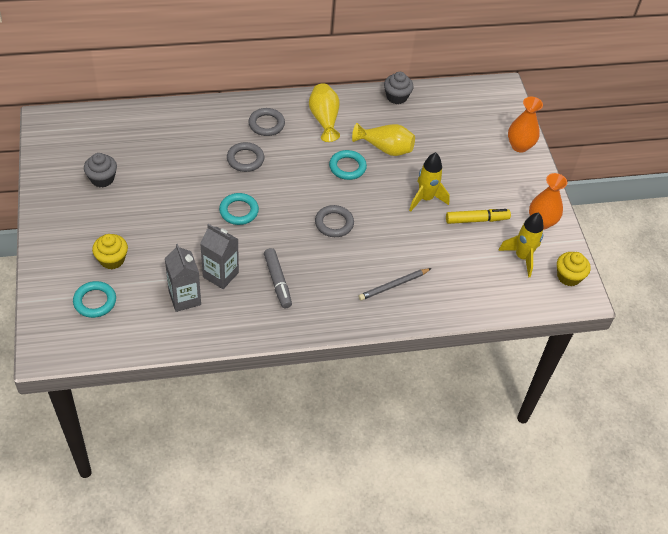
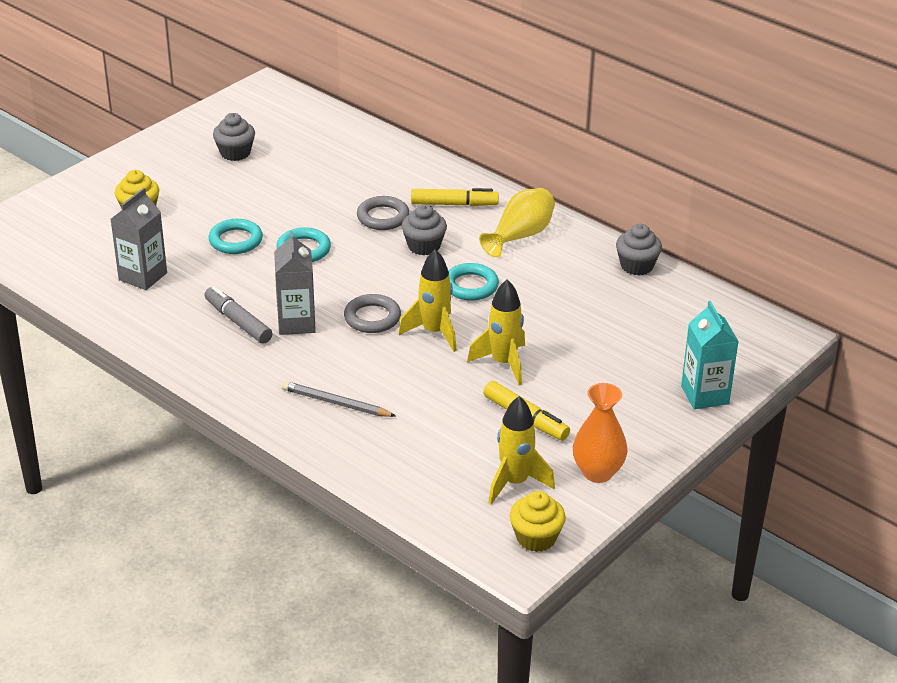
camera: 55 degrees right, 15 degrees down
(95, 301) = (75, 229): turquoise ring -> turquoise ring (235, 240)
(220, 275) = (201, 282): grey carton -> grey carton (296, 323)
(266, 124) = (454, 204): grey ring -> yellow marker
(277, 282) = (238, 322): grey marker -> grey marker turned 105 degrees clockwise
(291, 161) = (424, 246): none -> grey cupcake
(373, 207) = (434, 332): none -> yellow rocket
(385, 148) = (540, 297): yellow vase -> none
(519, 146) = (705, 395): orange vase -> turquoise carton

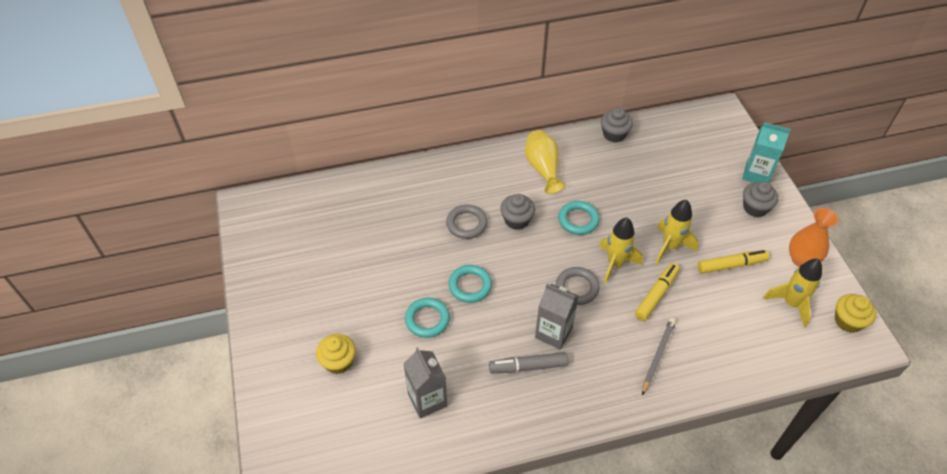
camera: 55 degrees left, 15 degrees up
(235, 153) = (314, 265): grey cupcake -> grey cupcake (755, 208)
(335, 403) = (658, 355): grey pencil -> grey pencil turned 150 degrees clockwise
(454, 204) = (482, 181): yellow marker -> yellow marker (656, 295)

